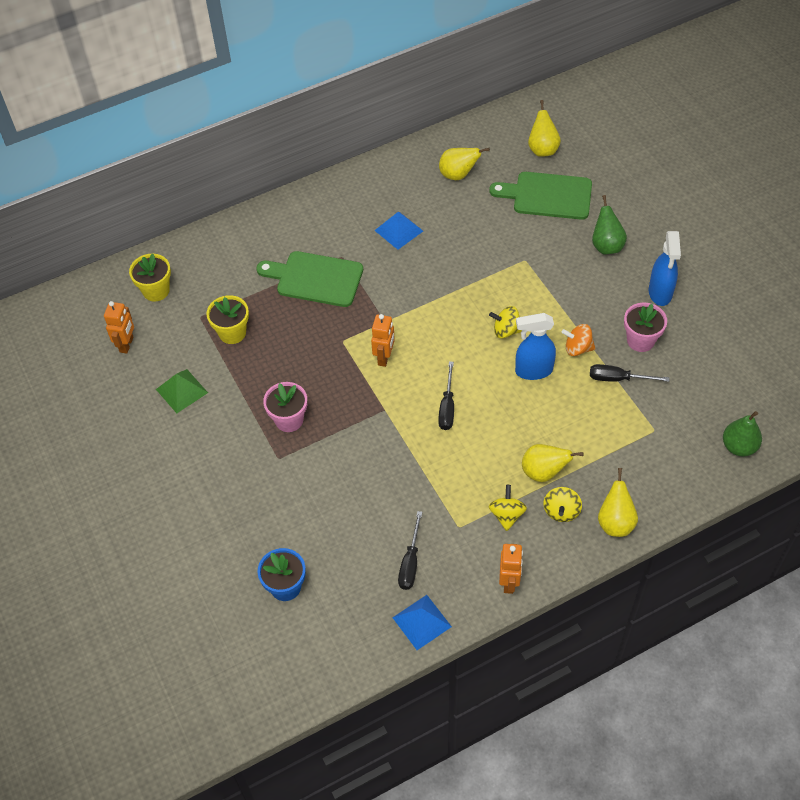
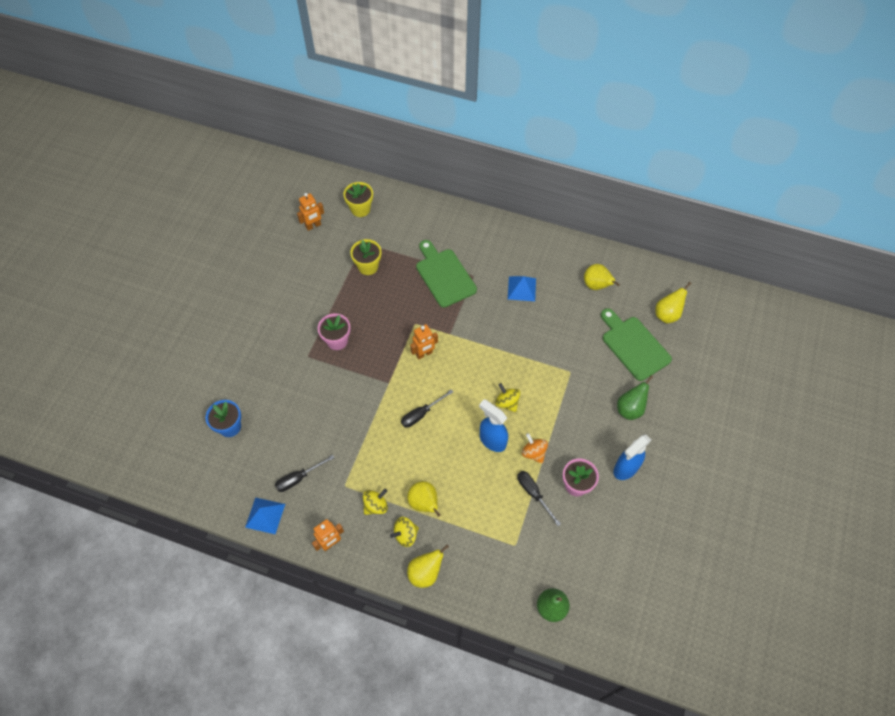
camera: 45 degrees right, 5 degrees up
(181, 391) = (308, 275): green pyramid -> none

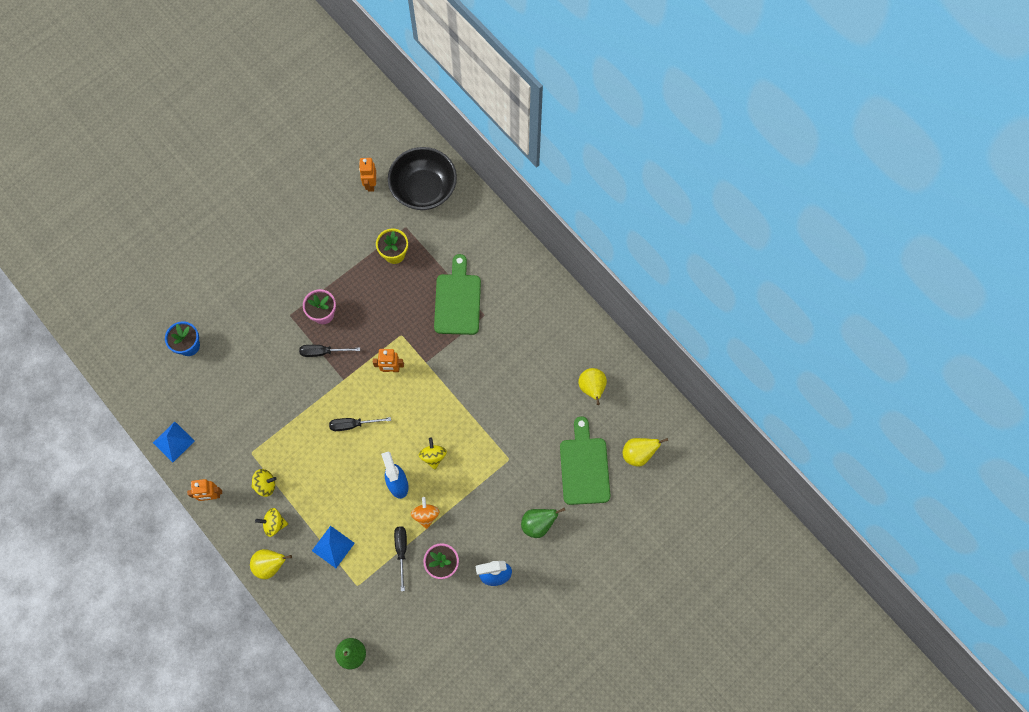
camera: 30 degrees right, 10 degrees up
(298, 478) = (218, 424): black screwdriver -> black screwdriver (323, 352)
(313, 226) = (370, 184): orange robot -> orange robot turned 90 degrees clockwise
(360, 209) = (424, 189): yellow flower pot -> black bowl
(424, 503) = (306, 506): yellow pear -> none
(521, 288) = (520, 353): blue pyramid -> blue pyramid (333, 547)

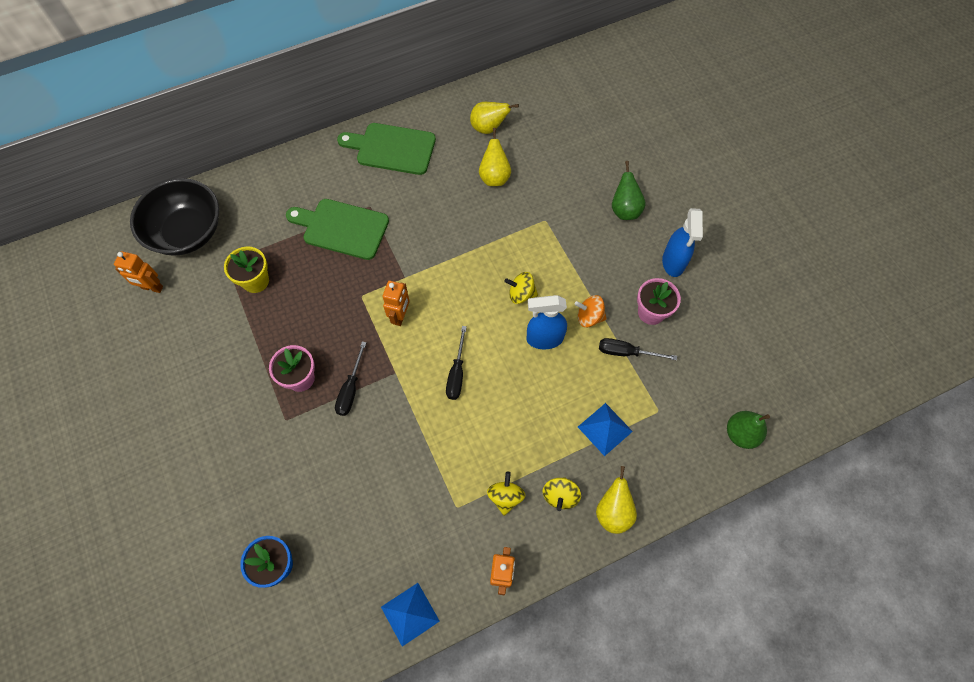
camera: 75 degrees left, 5 degrees down
(584, 467) = (572, 154): green cutting board -> green cutting board (392, 148)
(638, 454) = (571, 106): yellow pear -> yellow pear (494, 177)

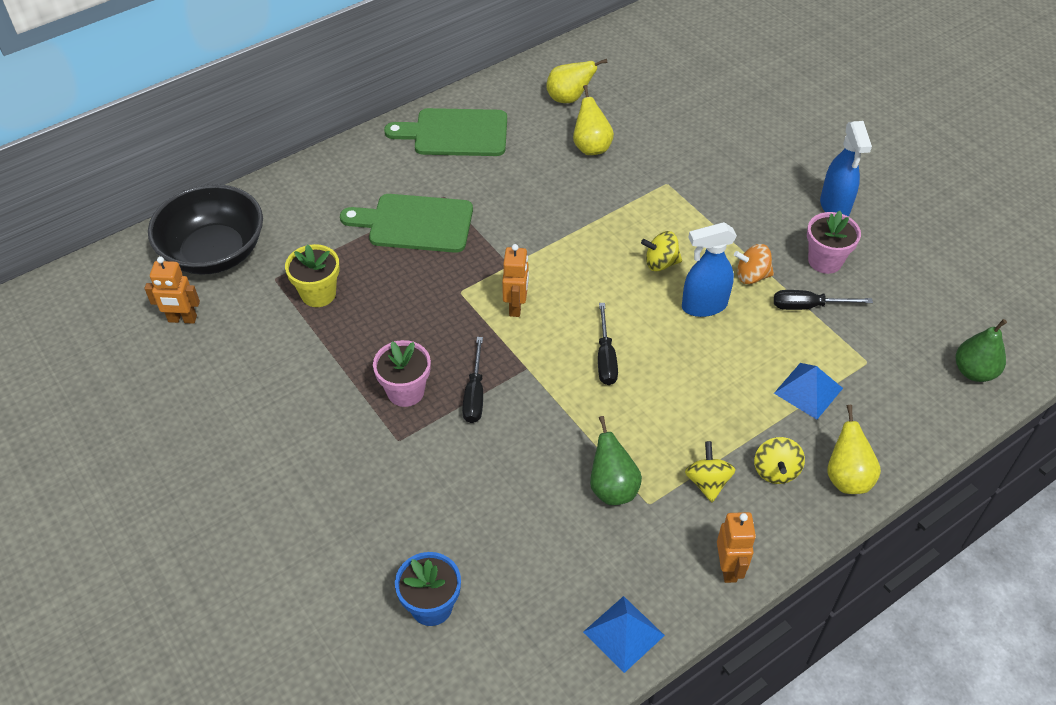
camera: 10 degrees left, 15 degrees down
(624, 209) = (759, 161): green pear -> green pear (612, 488)

